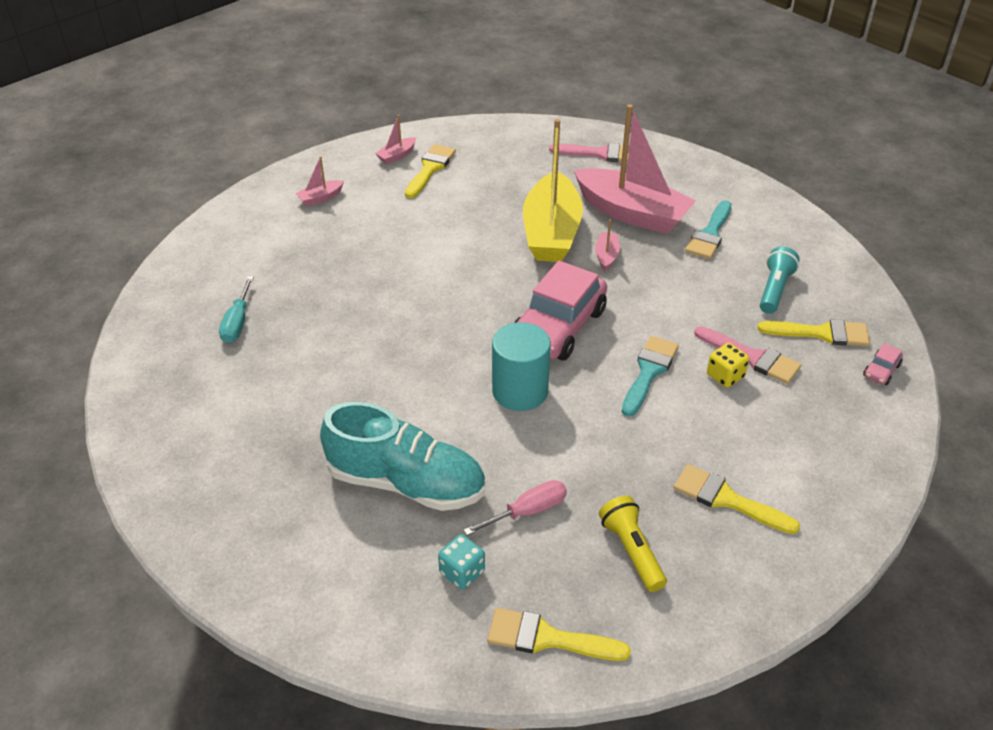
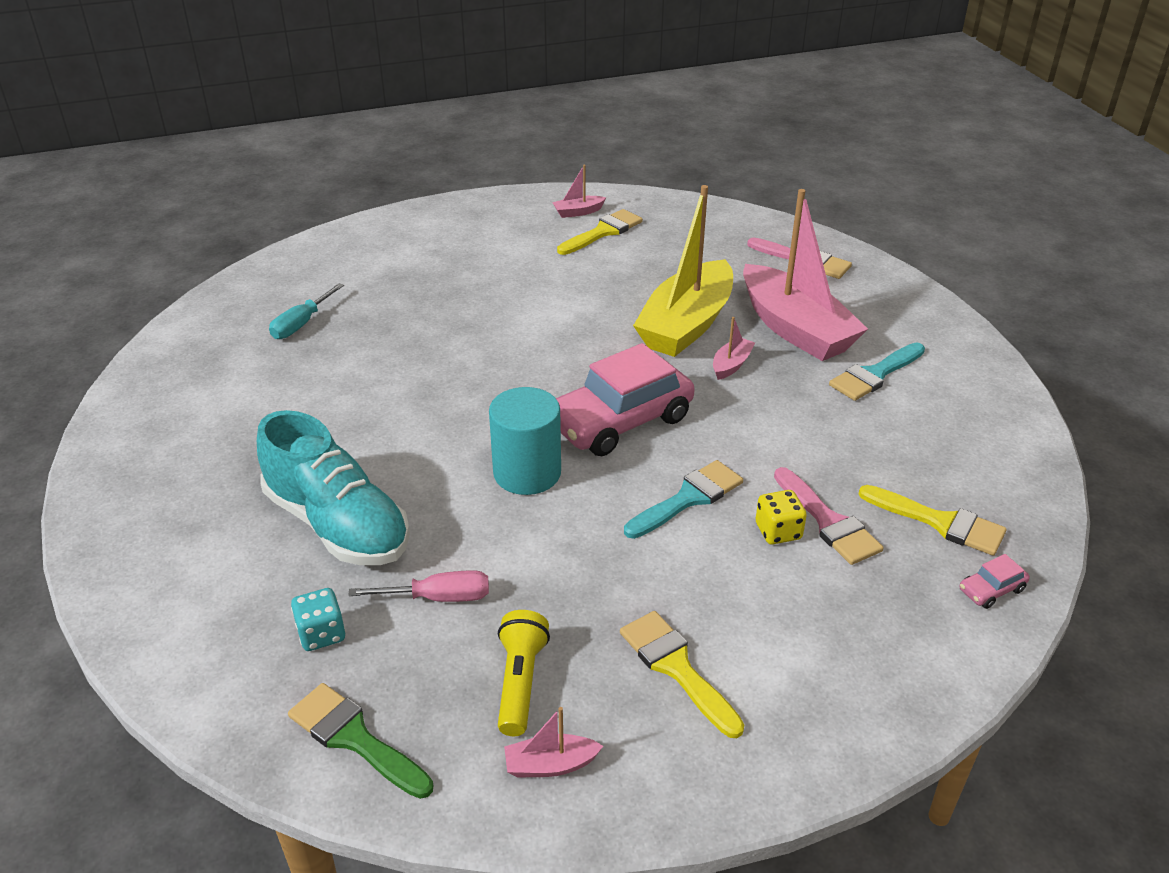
camera: 25 degrees right, 5 degrees down
(320, 198) = (471, 232): pink boat -> pink boat (550, 765)
(547, 638) = (354, 738): yellow brush -> green brush
(774, 289) = (913, 456): turquoise flashlight -> none

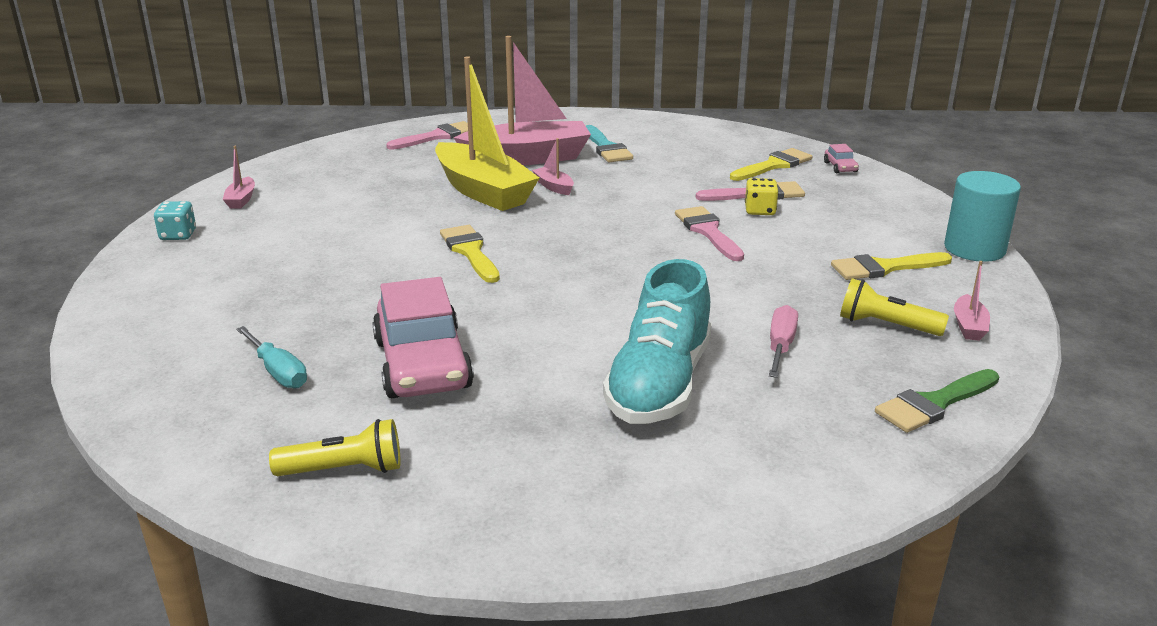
camera: 70 degrees left, 10 degrees down
(179, 393) = (344, 470): none -> yellow flashlight
(321, 634) = (807, 408): turquoise dice -> turquoise dice (178, 235)
(338, 525) = (659, 384): turquoise shoe -> turquoise shoe turned 135 degrees clockwise
(527, 473) = (638, 286): turquoise cylinder -> turquoise cylinder (974, 249)
(603, 232) = (293, 195): yellow brush -> yellow brush (470, 251)
(620, 421) = (595, 238): pink car -> pink car (422, 364)
(688, 498) = (708, 231): turquoise brush -> pink brush

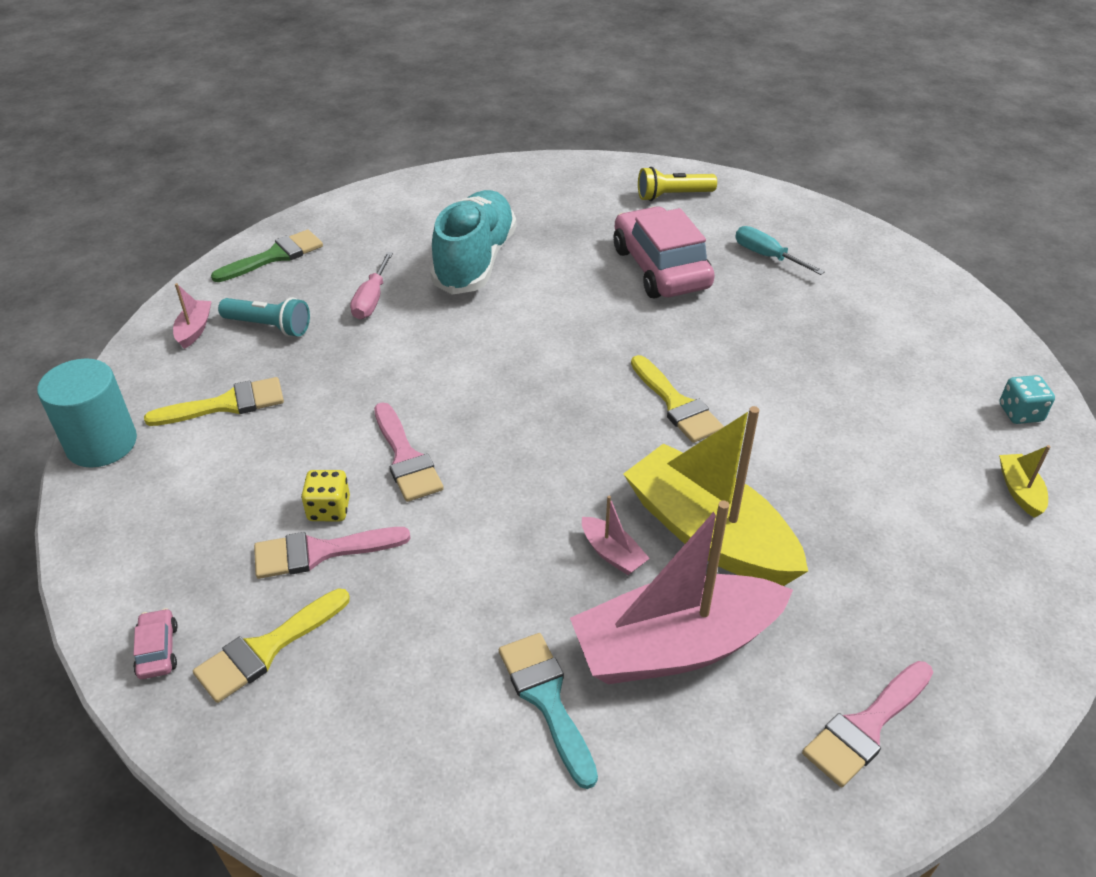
camera: 175 degrees right, 15 degrees up
(241, 200) = (1019, 491): pink boat -> yellow boat
(886, 325) = (269, 326): yellow flashlight -> turquoise flashlight

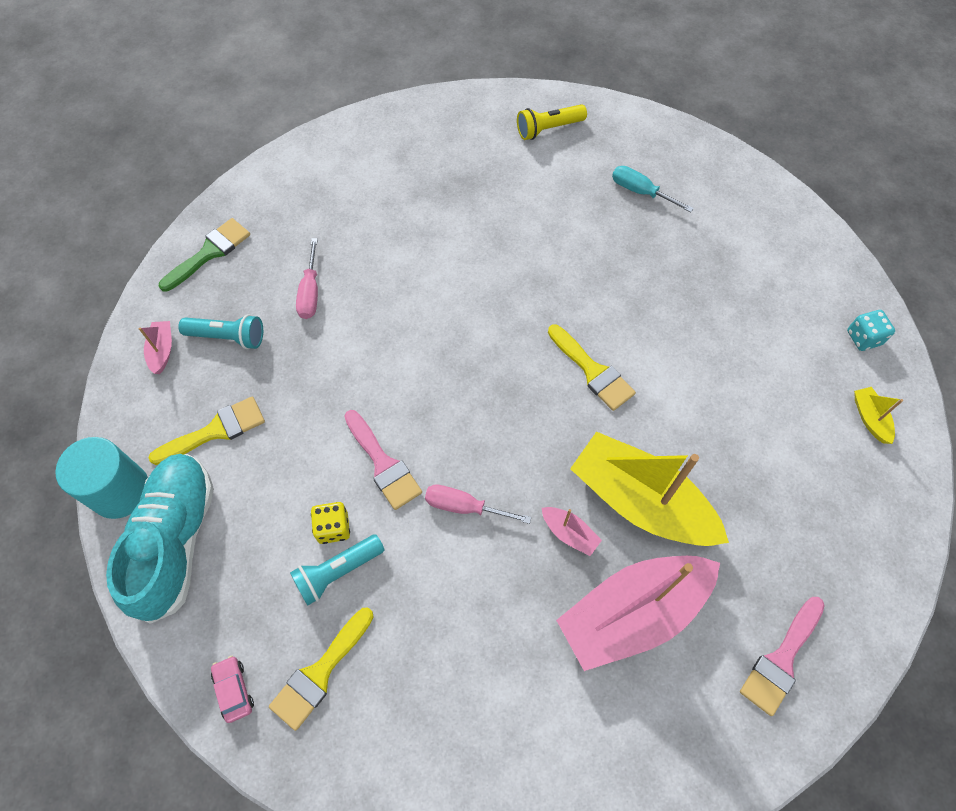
camera: 10 degrees left, 20 degrees up
(320, 552) = (337, 572): pink brush -> turquoise flashlight
(475, 261) = (391, 233): turquoise shoe -> turquoise shoe (176, 540)
(490, 510) = (464, 507): none -> pink screwdriver
(546, 699) = (546, 679): turquoise brush -> none
(660, 268) = (553, 219): pink car -> none

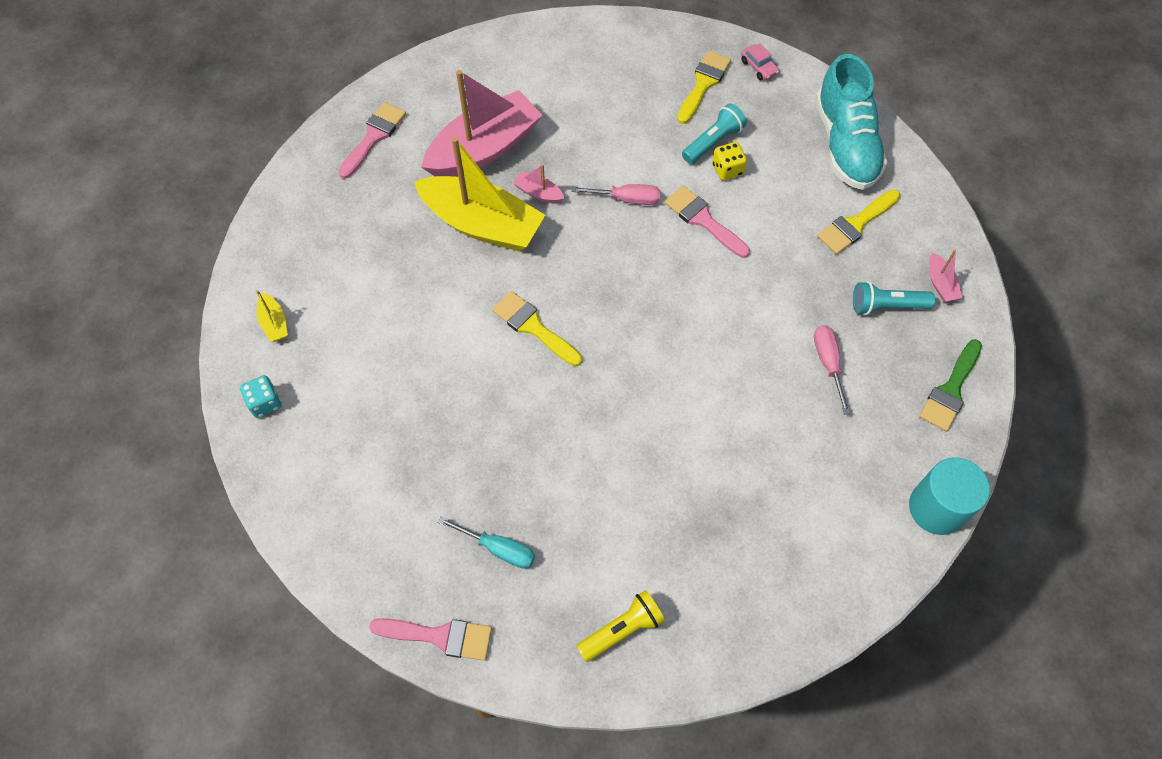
camera: 170 degrees right, 0 degrees up
(120, 491) = (908, 169): turquoise cylinder -> turquoise cylinder (936, 508)
(689, 143) = (440, 636): none -> pink brush

